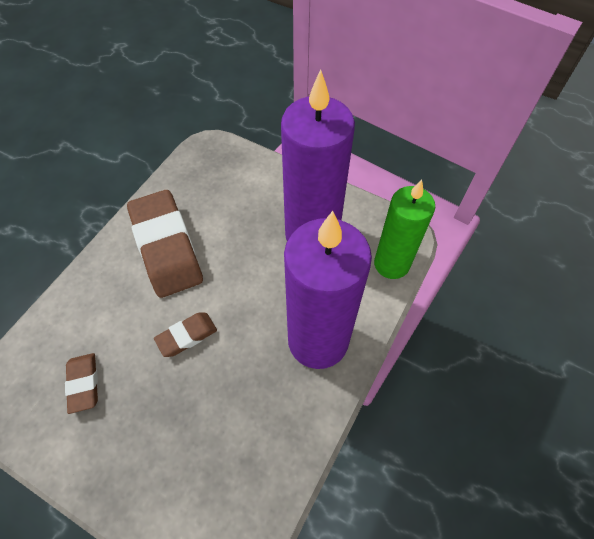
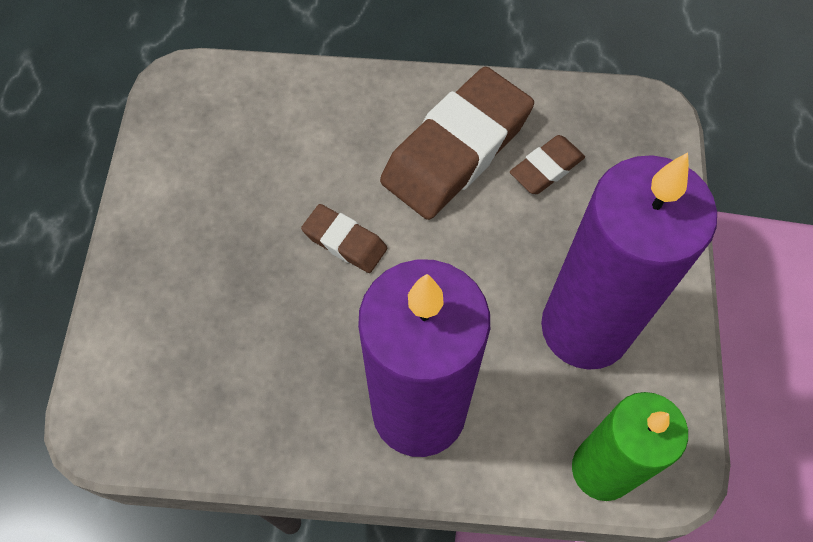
camera: 65 degrees right, 5 degrees up
(84, 384) = (234, 164): brown eraser -> brown eraser (546, 168)

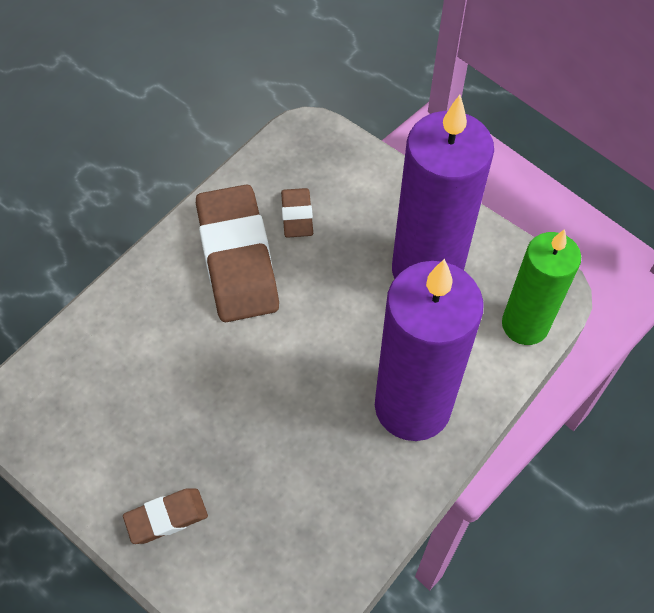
camera: 55 degrees left, 5 degrees down
(345, 242) = (250, 374): brown eraser -> brown eraser (166, 518)

